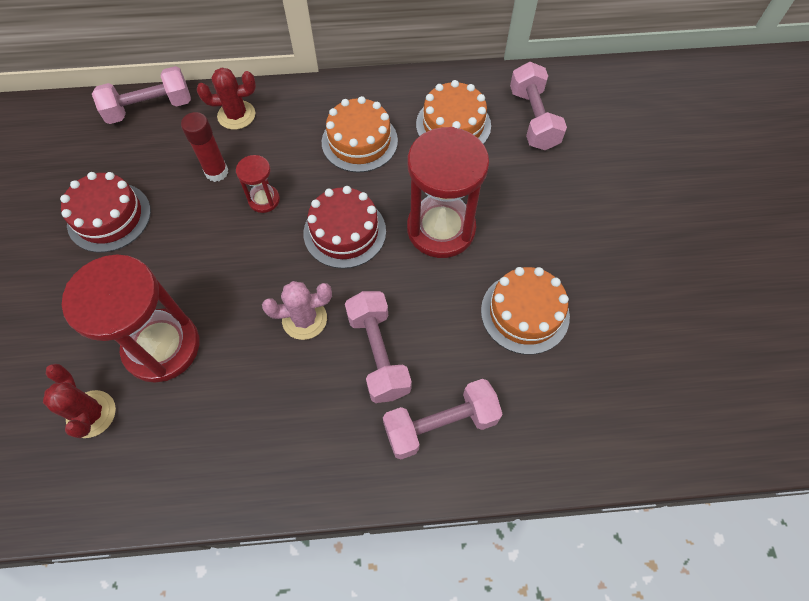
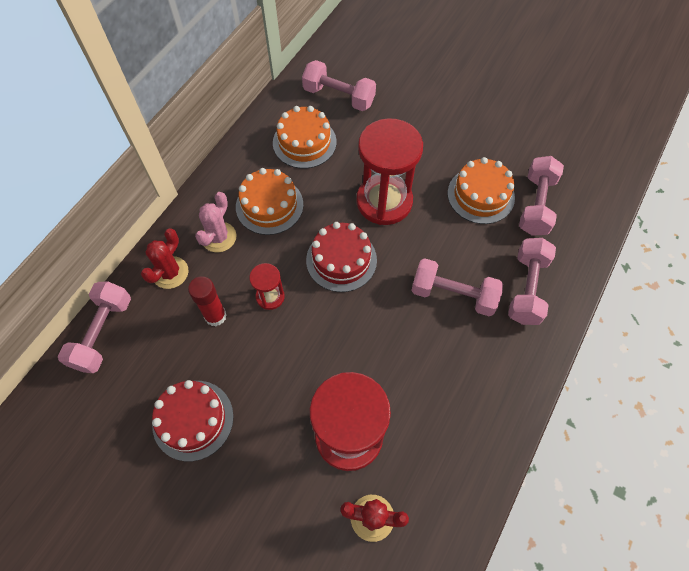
camera: 55 degrees left, 0 degrees up
(304, 319) = (394, 325): pink cactus -> pink cactus (219, 237)
(560, 377) = (536, 205): none -> pink dumbbell

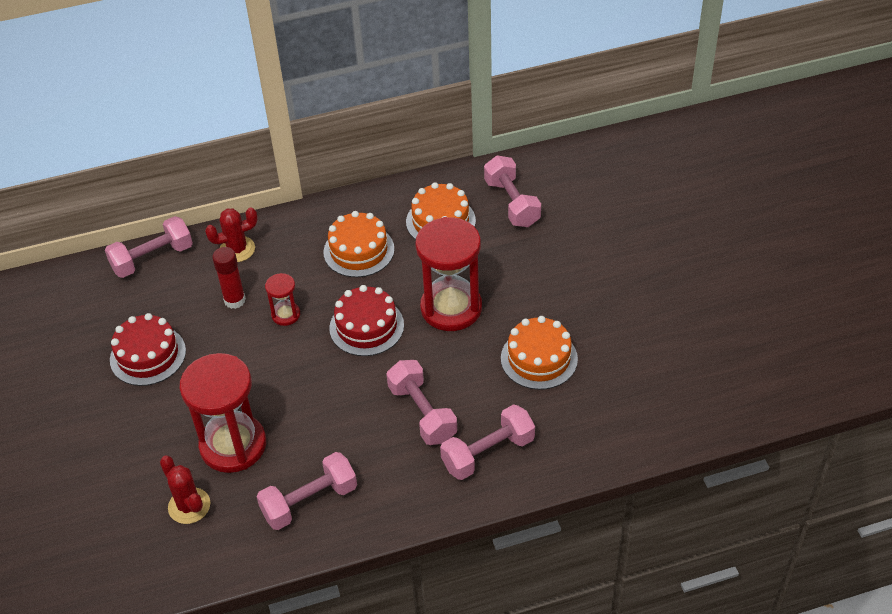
camera: 45 degrees right, 15 degrees down
(219, 237) = (297, 248): pink cactus -> none
(536, 205) = (579, 399): pink dumbbell -> pink dumbbell (309, 501)

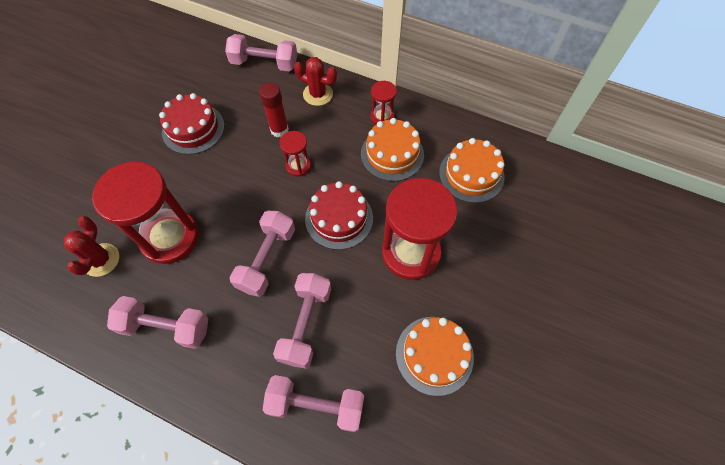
camera: 40 degrees right, 15 degrees up
(318, 229) = (382, 117): none -> red hourglass
(512, 203) = (540, 200): pink dumbbell -> pink dumbbell (267, 259)

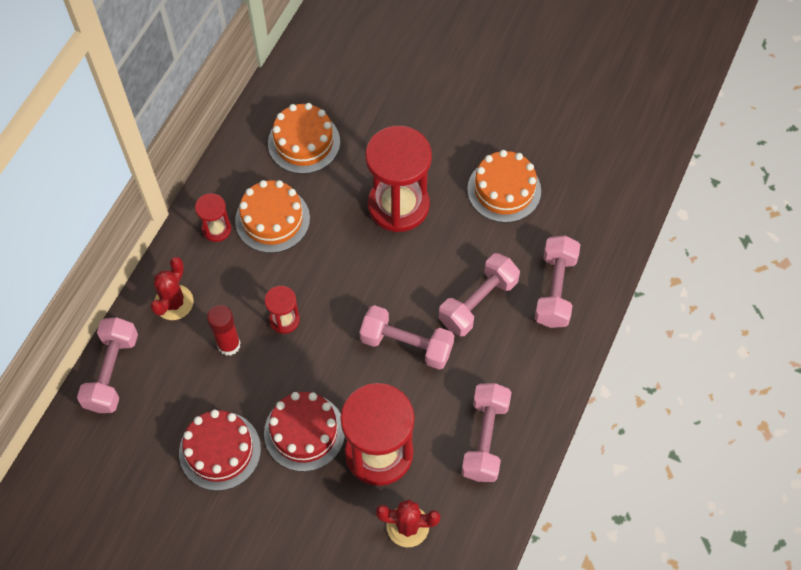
camera: 90 degrees left, 0 degrees up
(305, 324) = (478, 302): pink dumbbell -> pink dumbbell turned 60 degrees counterclockwise
(339, 218) = (356, 274): red cake -> red cake (304, 432)

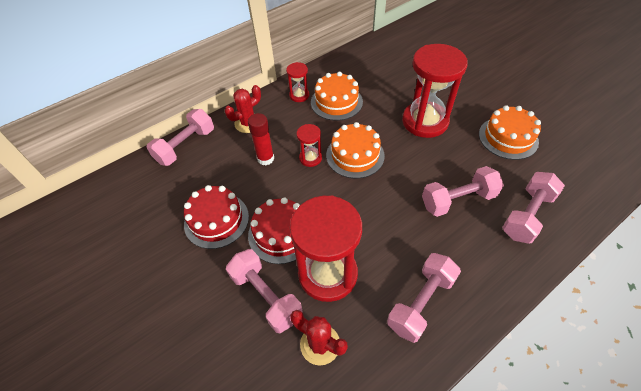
camera: 30 degrees right, 10 degrees down
(304, 142) = (379, 71): orange cake -> orange cake (355, 155)
(406, 345) = (388, 207): pink dumbbell -> pink dumbbell (266, 296)

